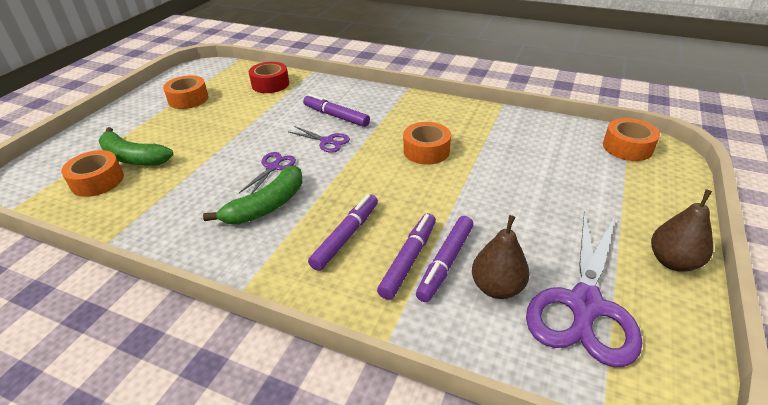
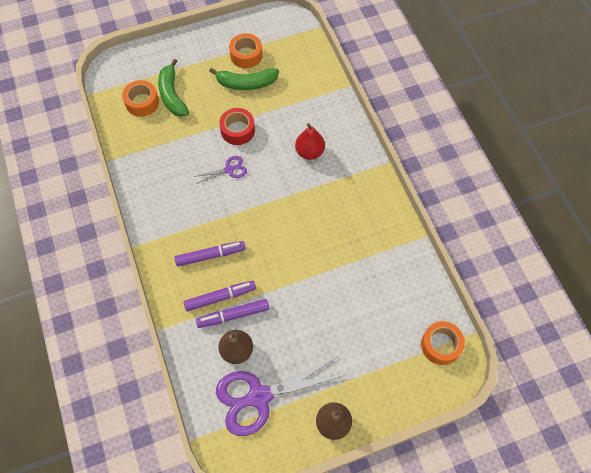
camera: 45 degrees right, 25 degrees up
(267, 206) = (198, 198): green banana -> green banana (246, 83)
(270, 84) = (308, 79): red tape -> red tape (237, 130)
(327, 141) = (279, 173): purple scissors -> none
(336, 116) = (309, 152): purple marker -> red pear
(426, 151) = (321, 233): orange tape -> none

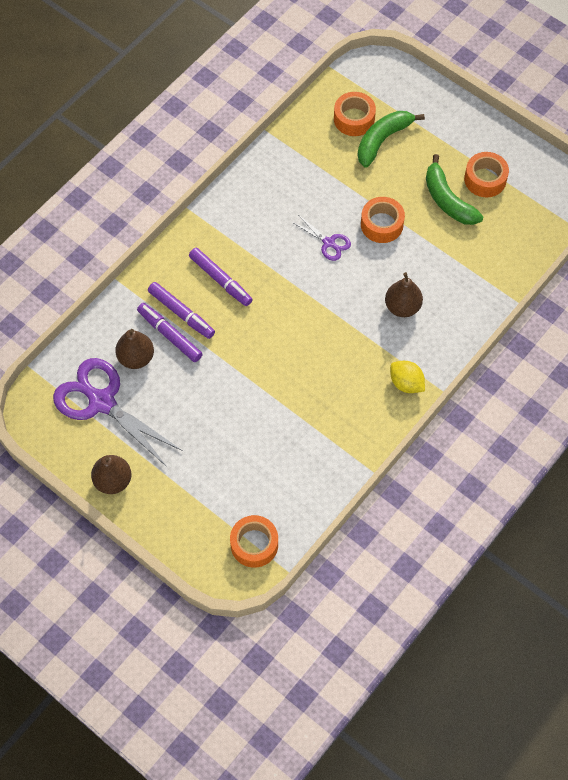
camera: 60 degrees right, 0 degrees up
(237, 130) = (382, 224): red tape -> orange tape
(309, 152) = (402, 307): red pear -> brown pear
(369, 181) = (406, 383): none -> yellow lemon

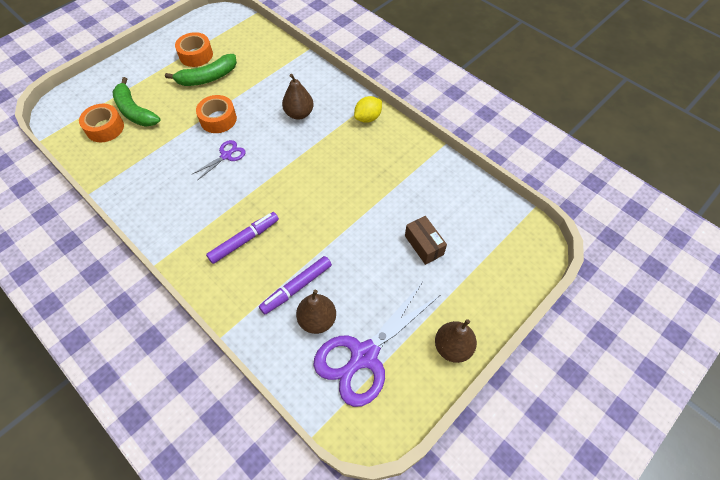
camera: 85 degrees left, 5 degrees down
(181, 313) = (274, 276): purple marker -> none
(227, 452) = (424, 245): none -> brown box
(254, 544) = (511, 230): orange tape -> none

